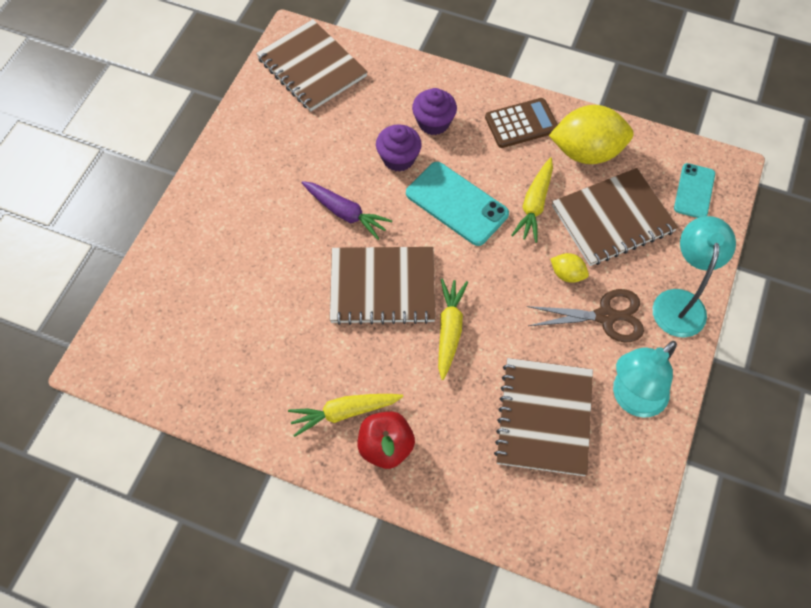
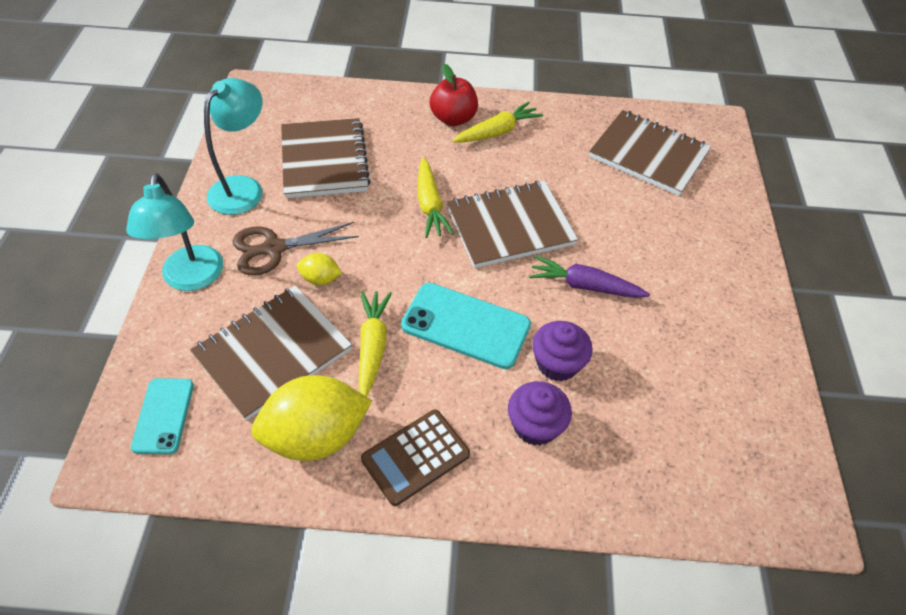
camera: 160 degrees right, 10 degrees down
(312, 67) = (742, 468): brown notebook -> brown notebook (648, 155)

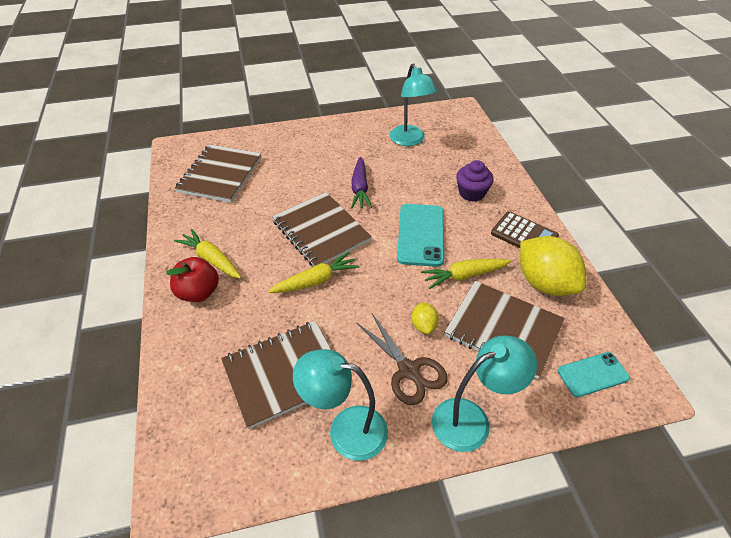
camera: 105 degrees left, 5 degrees down
(557, 363) = (425, 191): purple cupcake -> none
(700, 388) = (410, 140): none -> turquoise lamp

